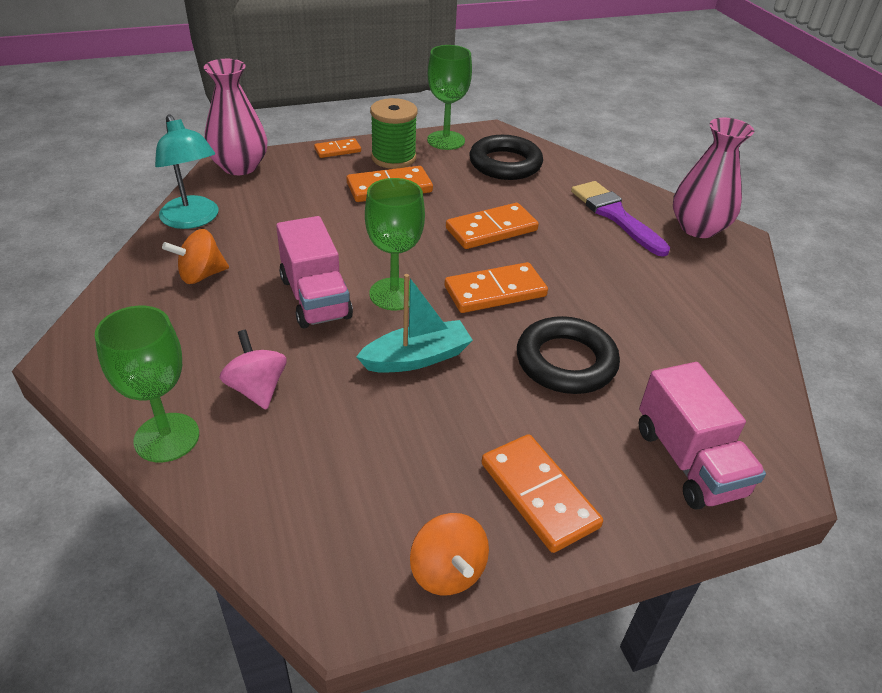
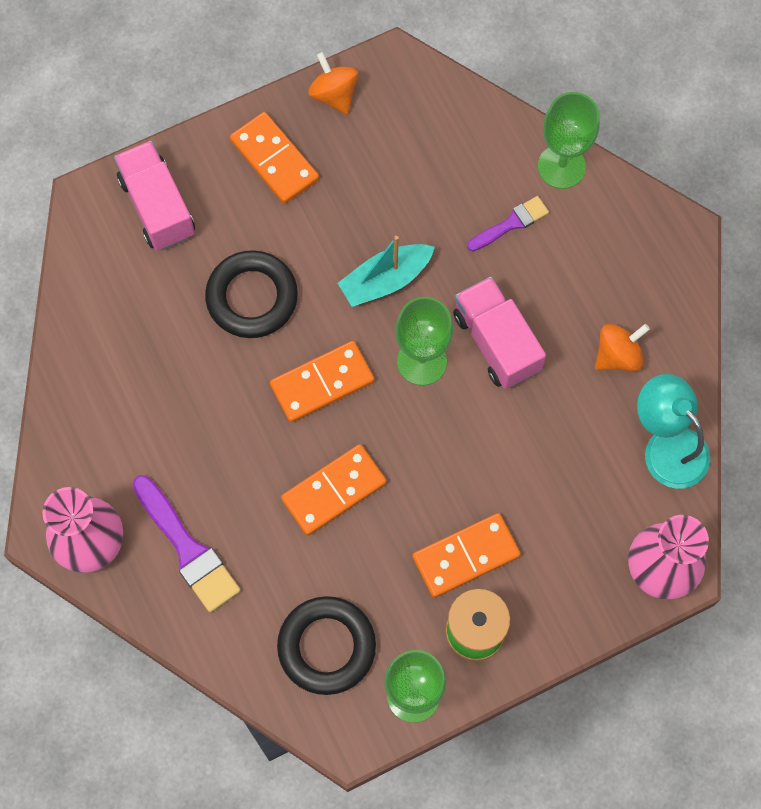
camera: 175 degrees right, 30 degrees up
(257, 389) = (511, 223): pink spinning top -> purple brush
(337, 150) = (552, 636): orange domino -> none

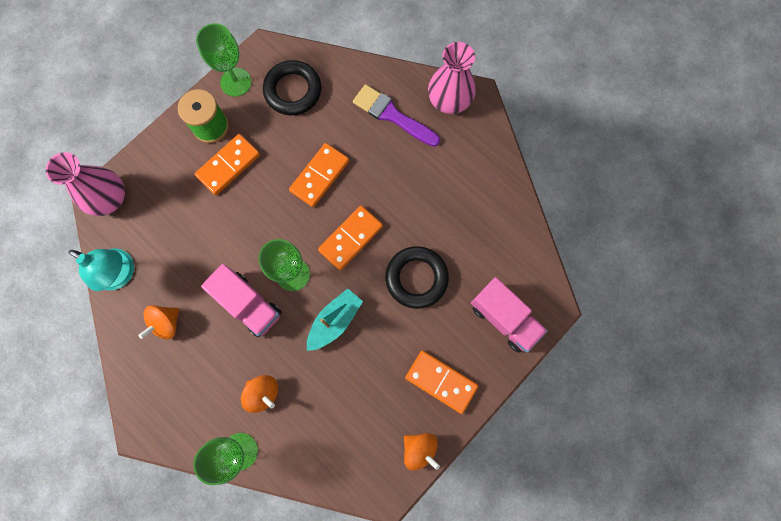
camera: 160 degrees right, 5 degrees up
(511, 223) = (263, 393): purple brush -> orange spinning top

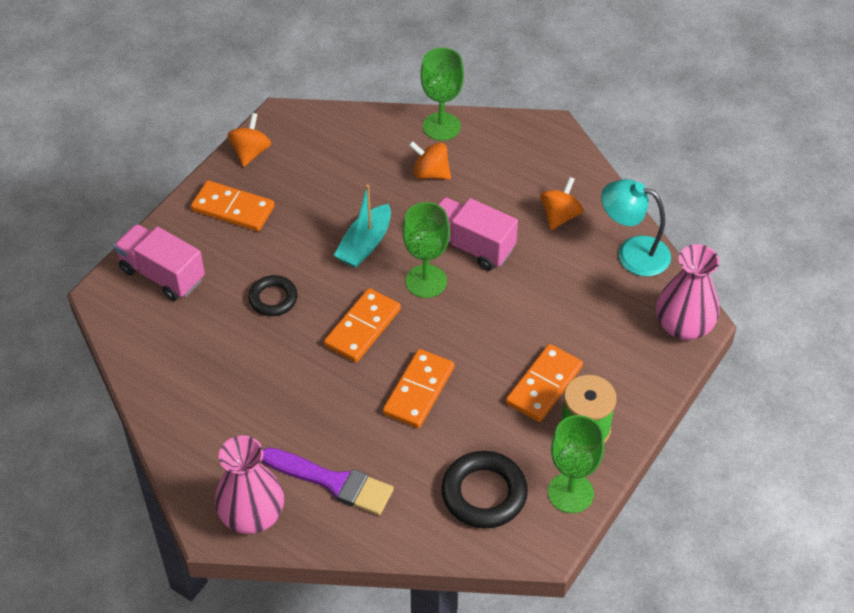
camera: 170 degrees right, 25 degrees down
(416, 278) = (273, 299): black ring -> black ring, size x0.63
(419, 449) = (250, 152): orange spinning top -> orange spinning top turned 75 degrees clockwise

